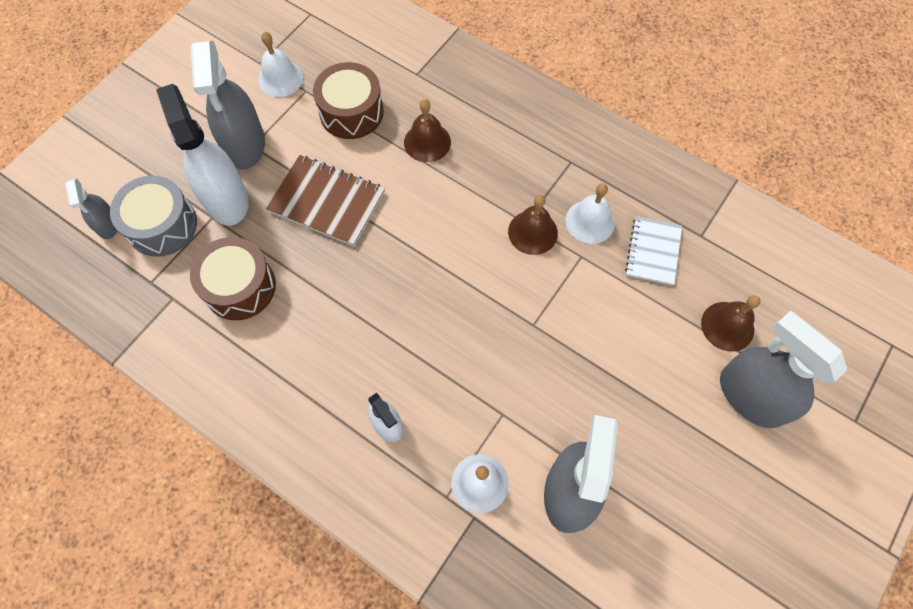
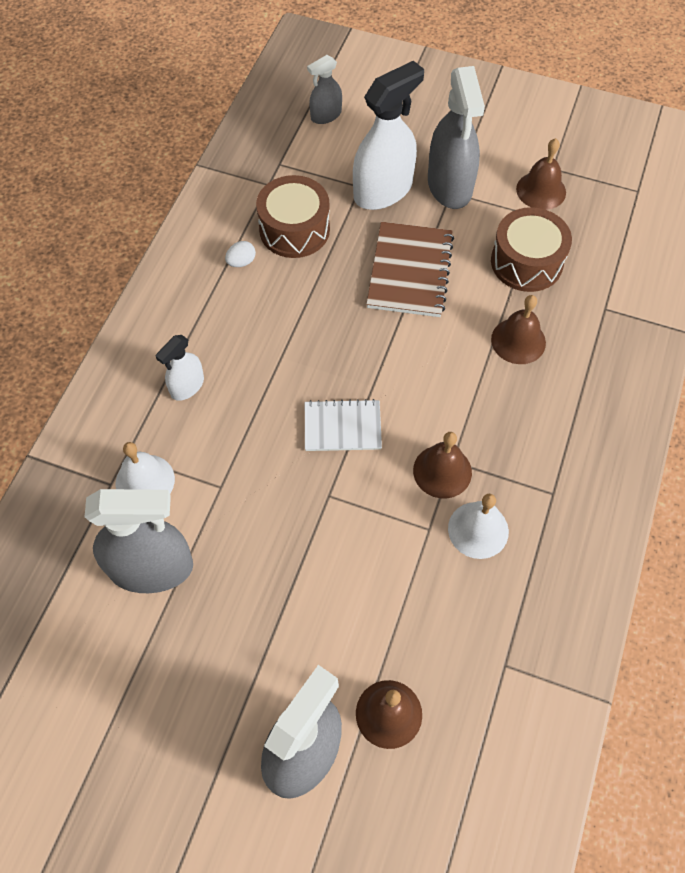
camera: 75 degrees right, 5 degrees down
(162, 225) = (338, 153): grey drum -> none
(244, 144) = (450, 186): grey spray bottle -> grey spray bottle turned 75 degrees counterclockwise
(259, 344) = (241, 262): none -> white egg
(280, 78) = (541, 190): white bell -> brown bell
(653, 251) = (462, 609): white notebook -> white notebook (342, 427)

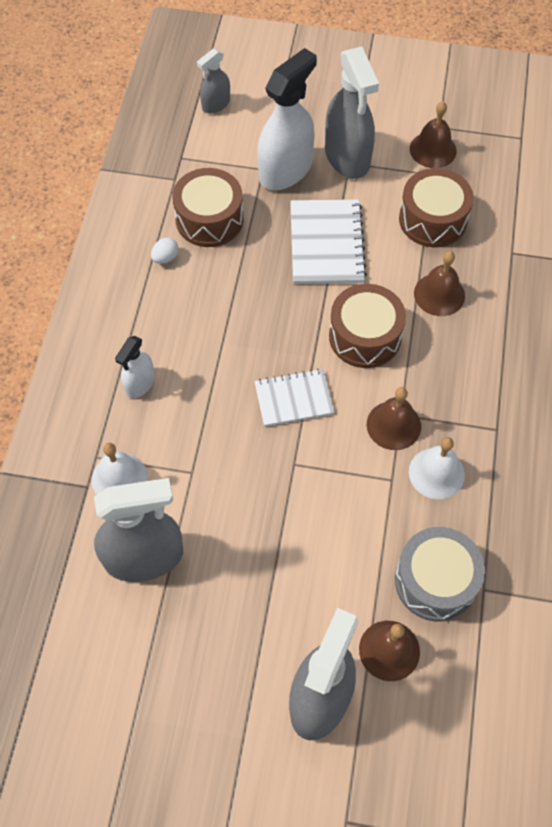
camera: 10 degrees left, 0 degrees up
(409, 271) = (326, 244): brown notebook -> white notebook
(430, 373) = (365, 336): none -> brown drum
(454, 647) = (435, 581): none -> grey drum

